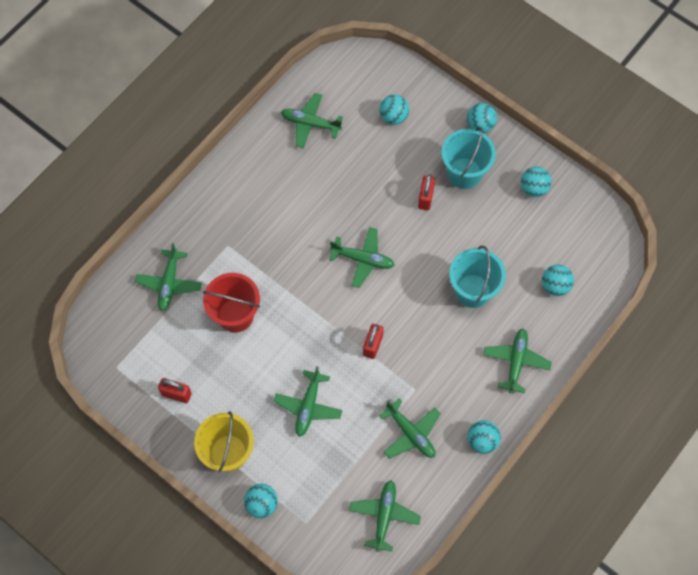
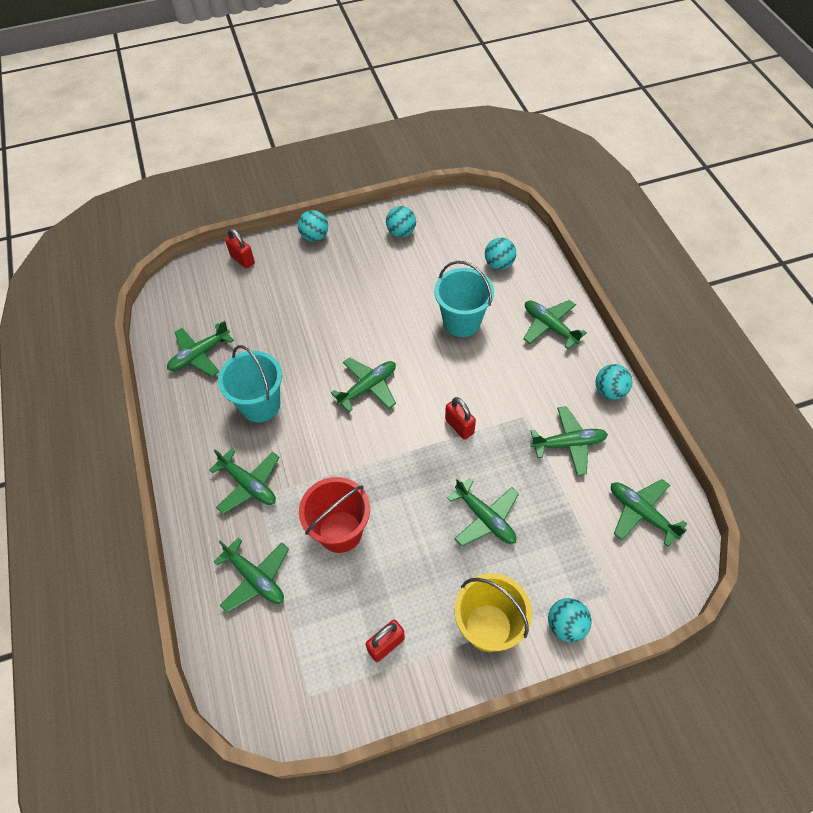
camera: 55 degrees left, 10 degrees down
(231, 232) = (249, 484): none -> green plane
(393, 117) = (252, 290): turquoise ball -> none
(425, 198) = (348, 308): red padlock -> red padlock (242, 260)
(464, 173) = (348, 269): turquoise bucket -> turquoise bucket (260, 405)

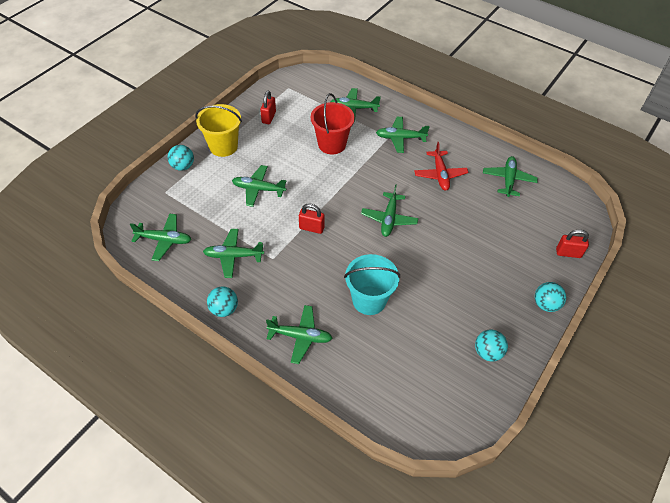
camera: 140 degrees right, 5 degrees down
(260, 405) = (440, 174): turquoise bucket -> red plane
(499, 264) = (382, 372): turquoise ball -> none
(568, 444) = (233, 256): green plane -> green plane turned 45 degrees clockwise

